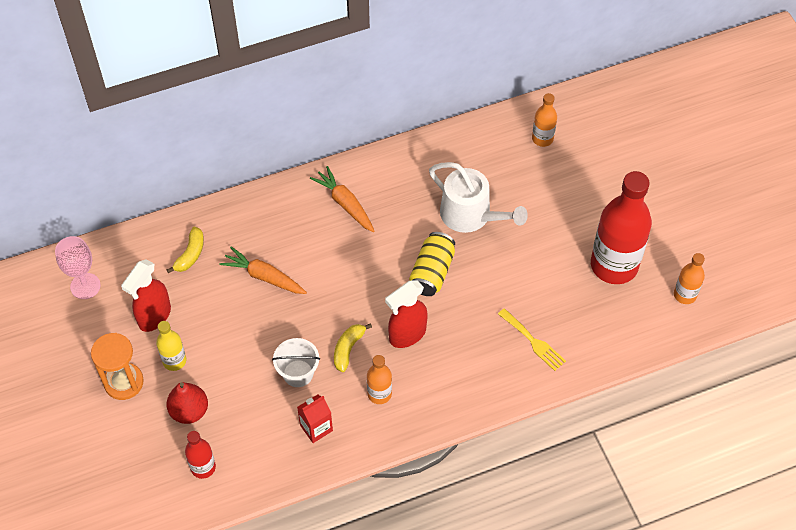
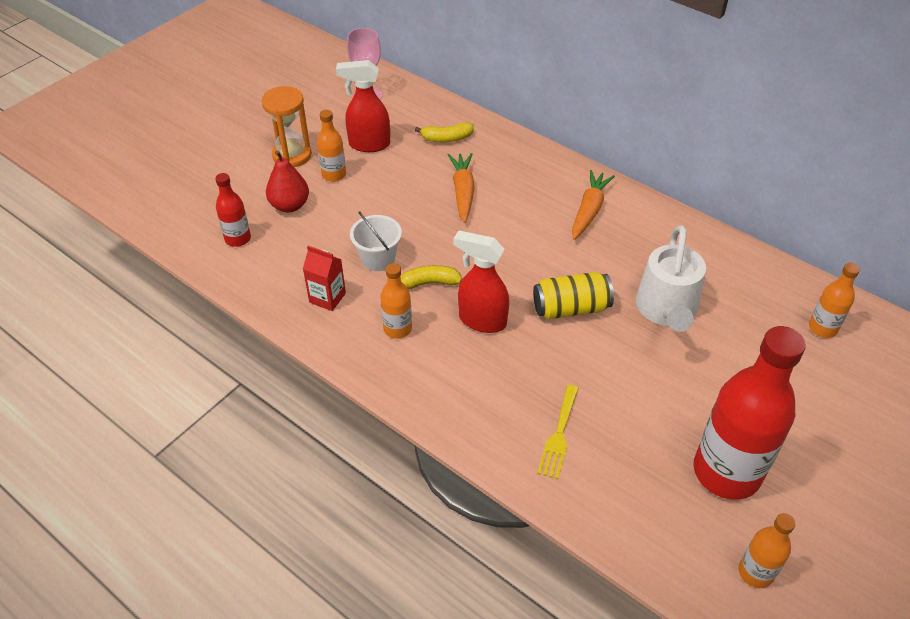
camera: 60 degrees right, 10 degrees down
(174, 361) = (334, 175): yellow bottle -> orange bottle

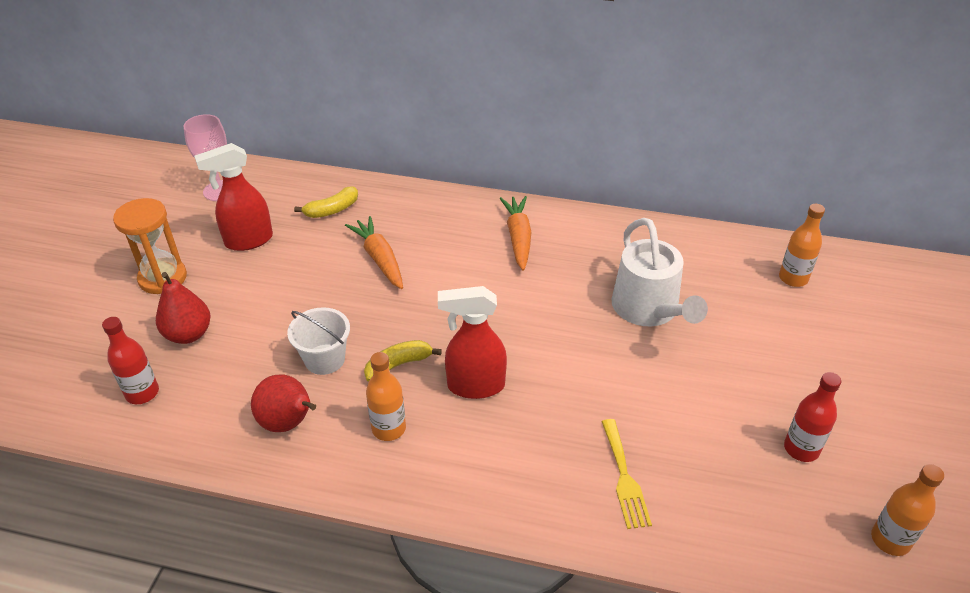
camera: 25 degrees left, 5 degrees down
(327, 298) = (288, 423): red carton -> red pear
(334, 175) = (224, 284): orange bottle -> none
(570, 308) = (558, 340): yellow can -> none
(726, 472) = (801, 449): red bottle -> red bottle, size x0.48

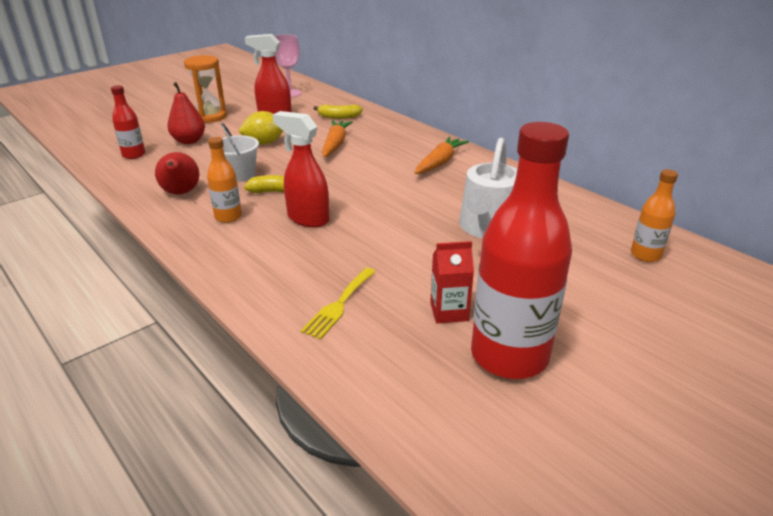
camera: 35 degrees right, 10 degrees down
(292, 294) = (264, 143): none -> yellow lemon
(716, 430) = (449, 312): none -> red carton
(801, 449) = (509, 356): red bottle -> red bottle, size x2.09
(890, 540) = (516, 455): orange bottle -> none

